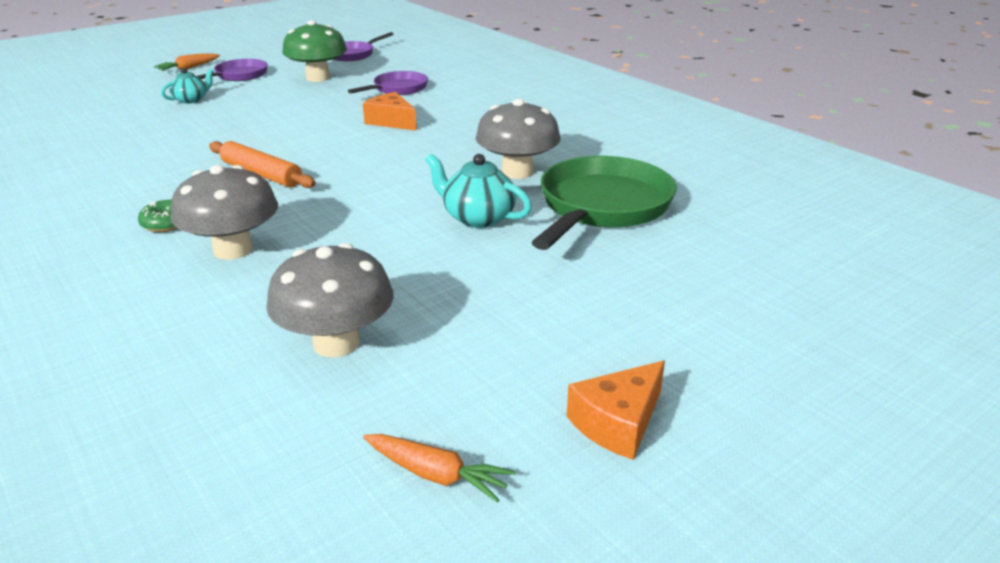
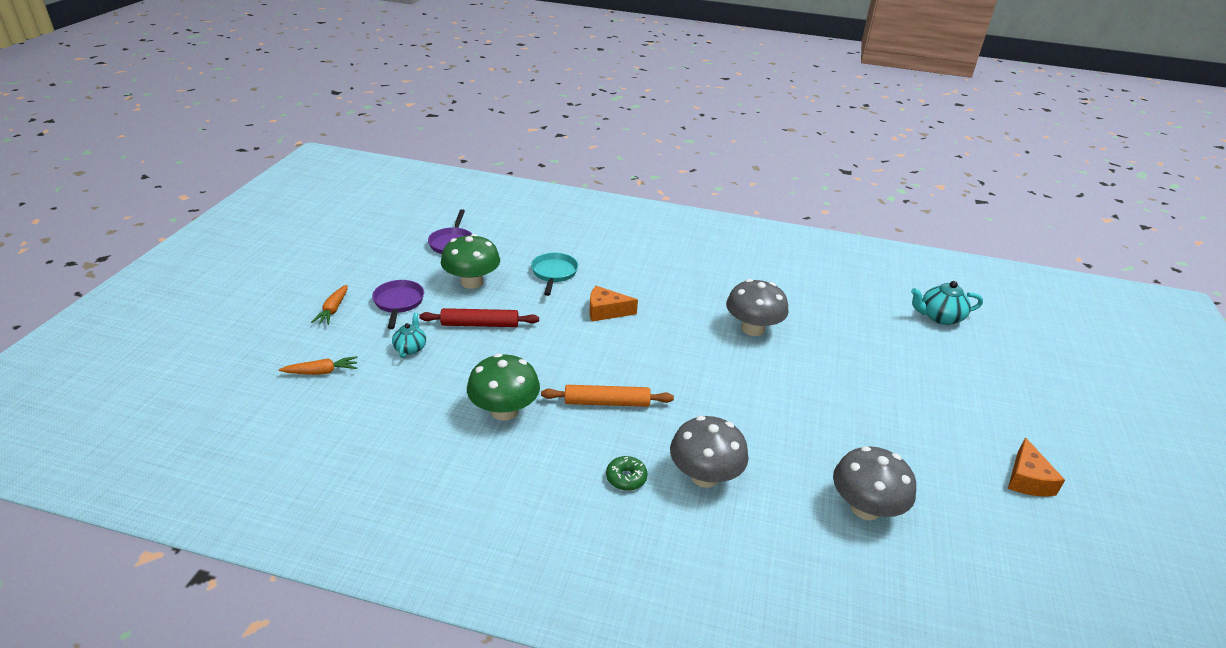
camera: 40 degrees left, 5 degrees up
(173, 152) = (504, 411): none -> green mushroom
(269, 101) = (480, 324): none -> red rolling pin
(398, 89) = (554, 273): purple pan -> turquoise pan
(436, 475) = (1012, 552): orange carrot -> orange carrot (321, 372)
(478, 218) = (789, 378): turquoise teapot -> turquoise teapot (939, 317)
(602, 207) = (834, 339): green pan -> none

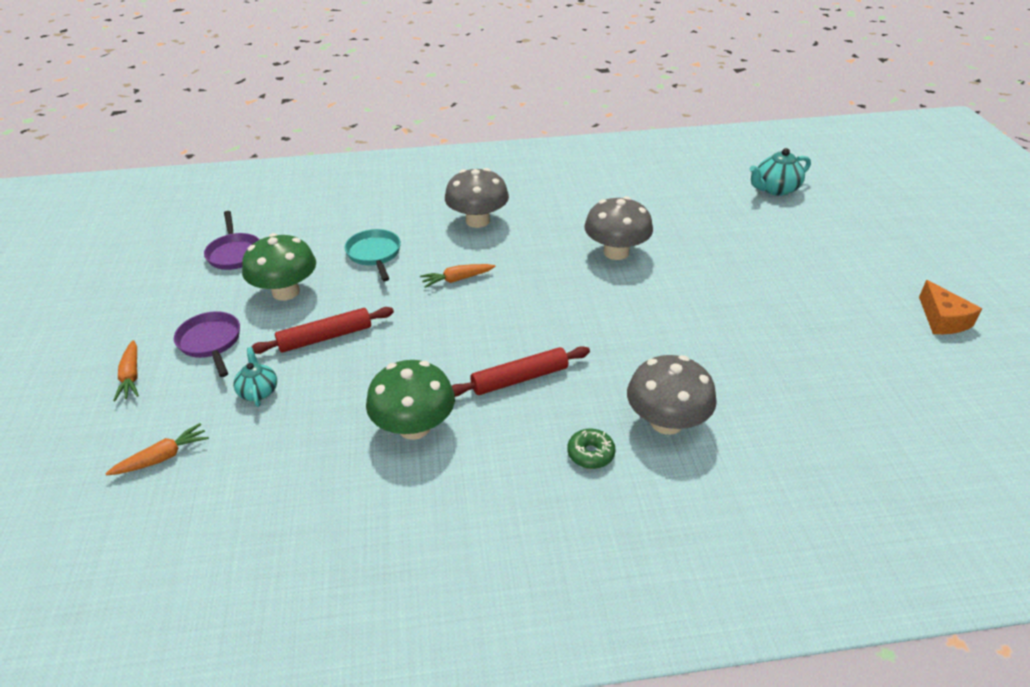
camera: 20 degrees left, 5 degrees up
(606, 311) = (457, 279): orange cheese -> orange carrot
(606, 402) = (519, 379): orange rolling pin -> red rolling pin
(865, 508) = (830, 398): grey mushroom -> grey mushroom (477, 221)

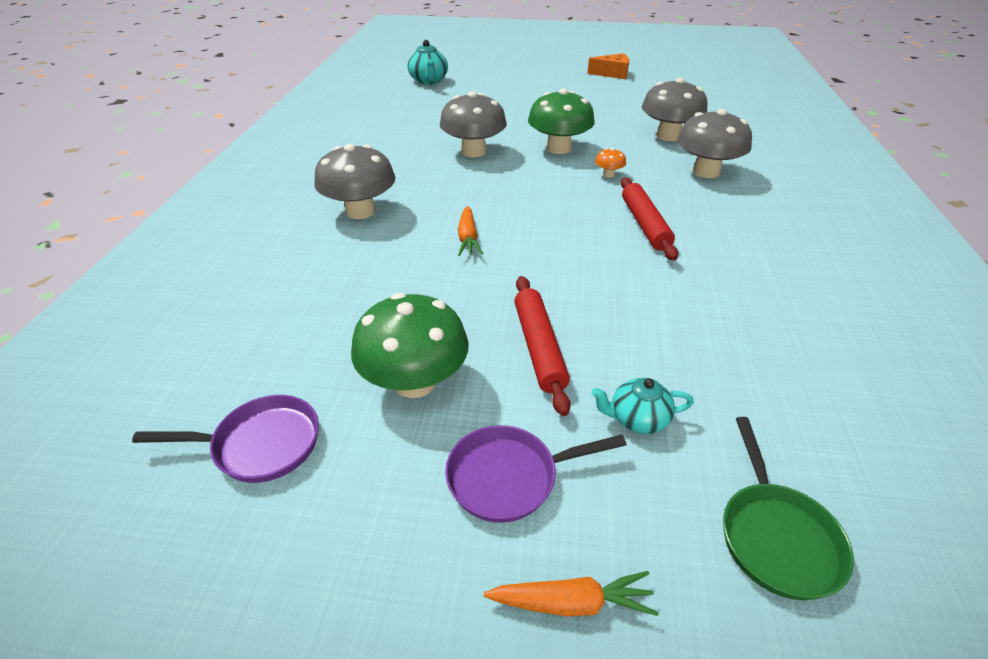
camera: 75 degrees left, 0 degrees up
(162, 457) = (776, 536): orange carrot -> green pan
(374, 254) = (376, 291): turquoise pan -> none
(414, 427) = (710, 293): green mushroom -> green mushroom (559, 148)
(590, 454) = (743, 207): green donut -> none
(615, 345) = (608, 174): none -> orange mushroom
(753, 386) = (668, 136): none -> grey mushroom

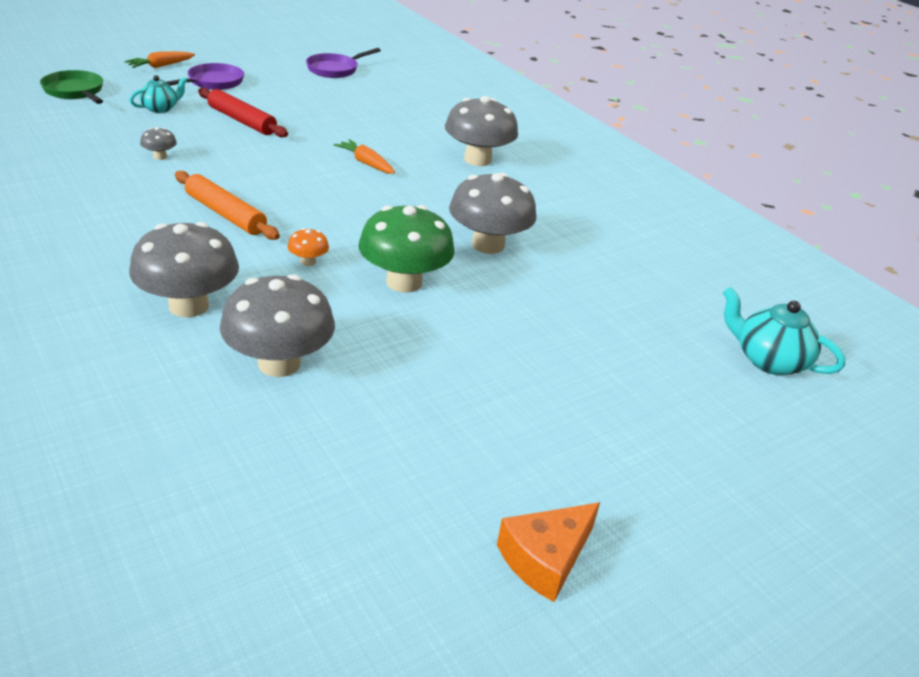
camera: 135 degrees right, 5 degrees down
(415, 382) = (295, 96): green mushroom -> none
(644, 224) = (225, 214): red rolling pin -> orange rolling pin
(676, 312) = (160, 157): none -> grey mushroom

